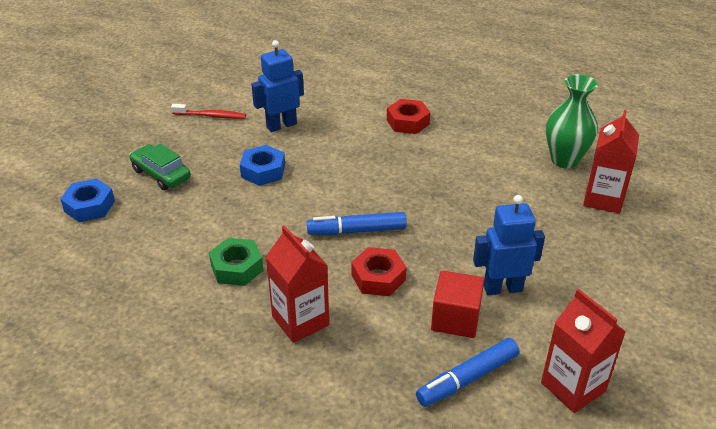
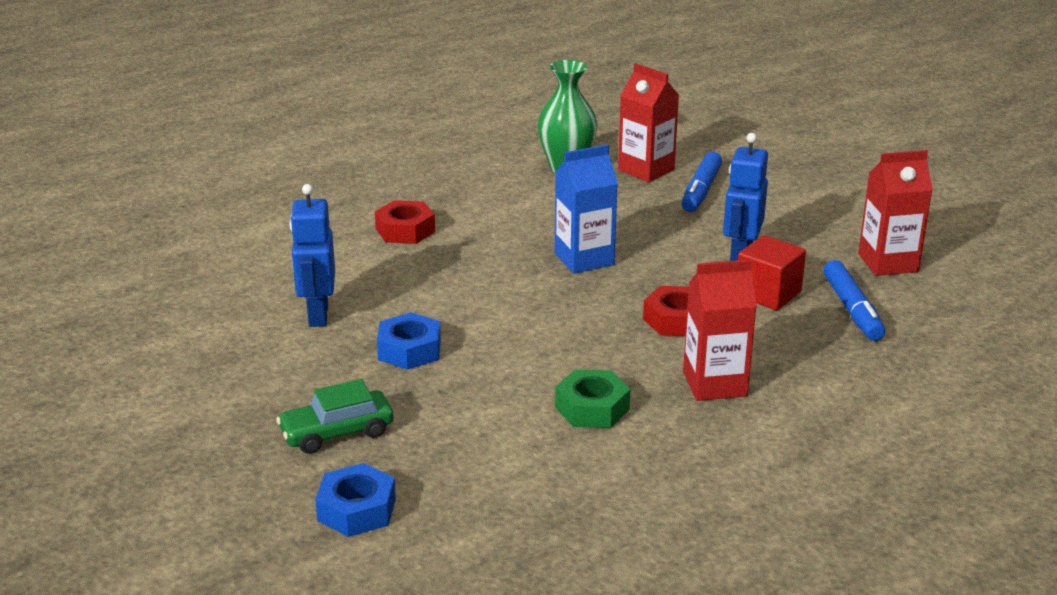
camera: 65 degrees left, 10 degrees down
(211, 116) = (231, 364): red toothbrush -> none
(357, 231) = (587, 313): blue marker -> blue marker (701, 190)
(432, 208) = (584, 259): none -> blue carton

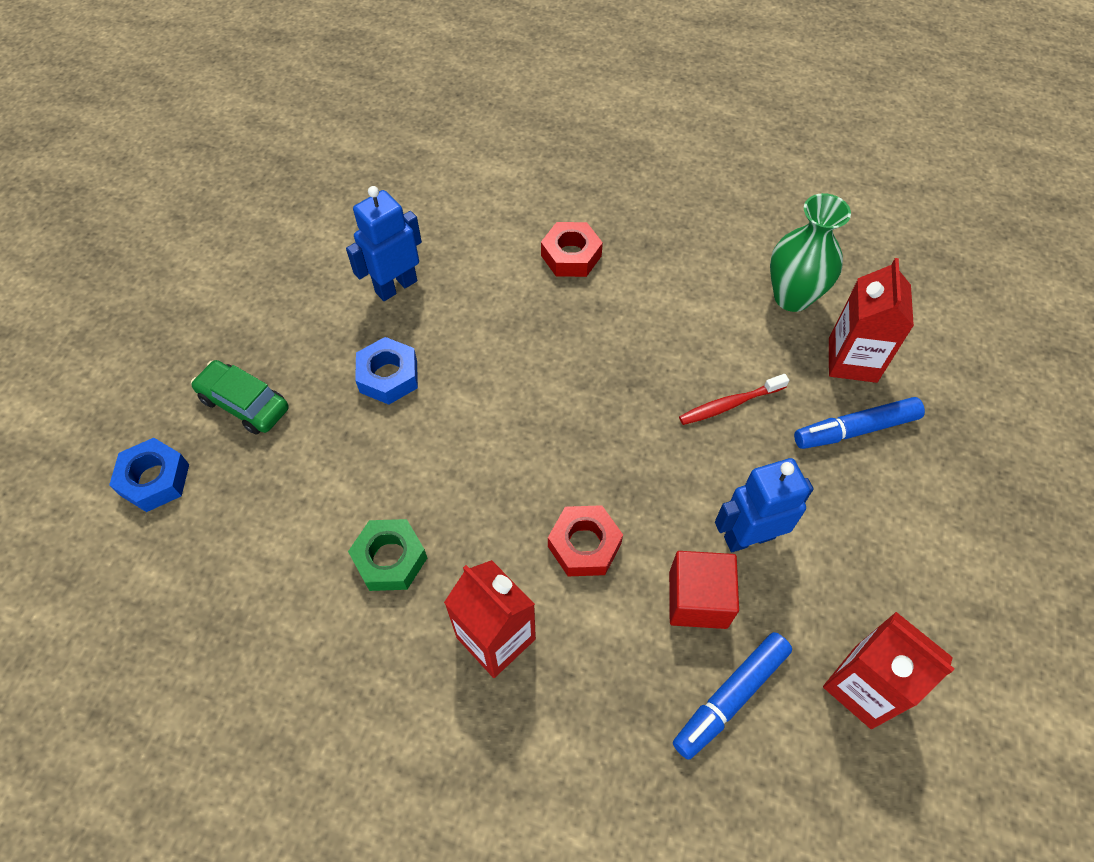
camera: 55 degrees right, 30 degrees up
(584, 259) = (633, 410): blue carton -> none
(626, 223) = (729, 404): none -> red toothbrush

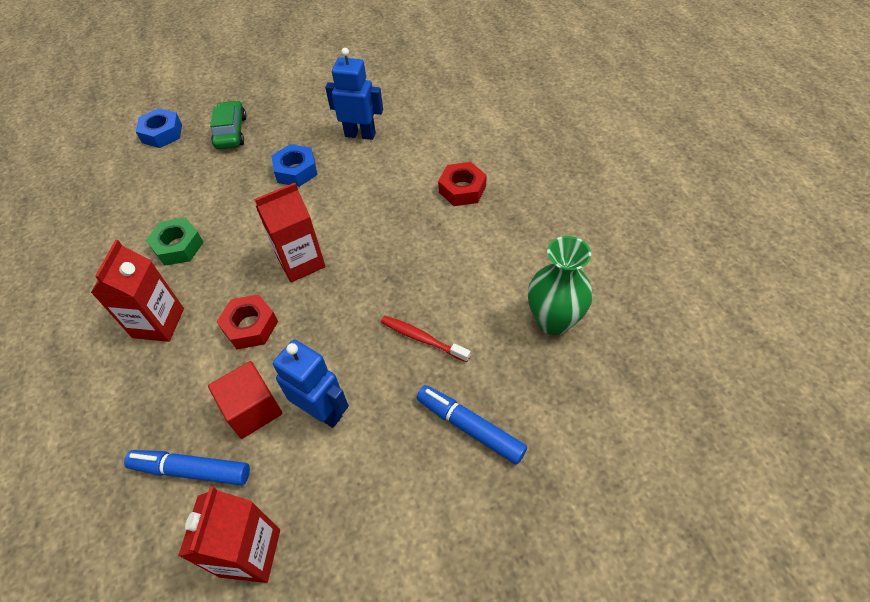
camera: 55 degrees right, 5 degrees down
(852, 360) = (533, 390): red carton -> red carton (301, 262)

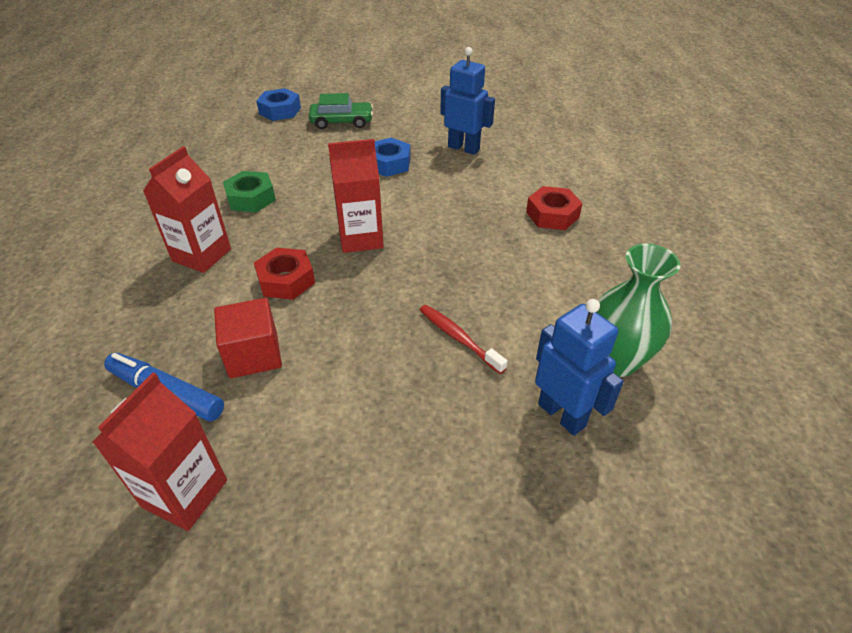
camera: 15 degrees right, 10 degrees down
(231, 132) = (342, 122): green car -> green car turned 75 degrees clockwise
(322, 411) = (324, 377): blue robot -> blue robot (562, 414)
(470, 428) = (480, 442): blue marker -> none

